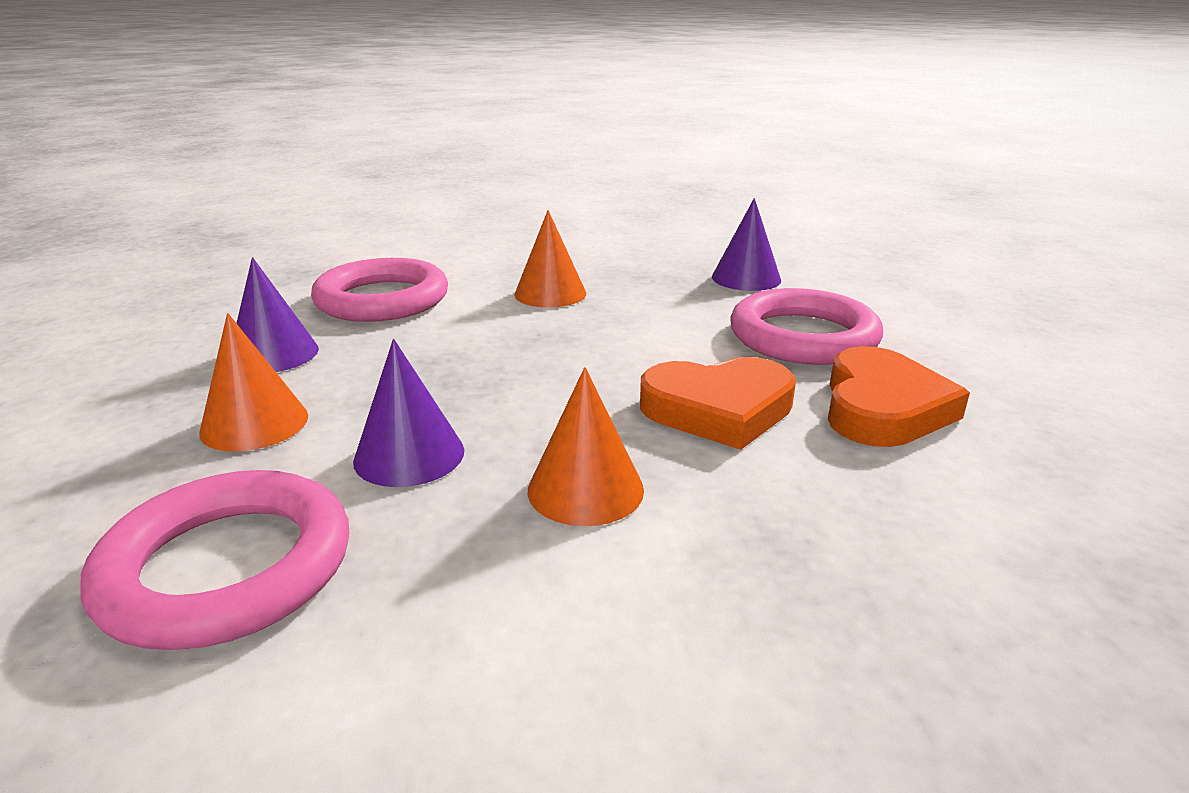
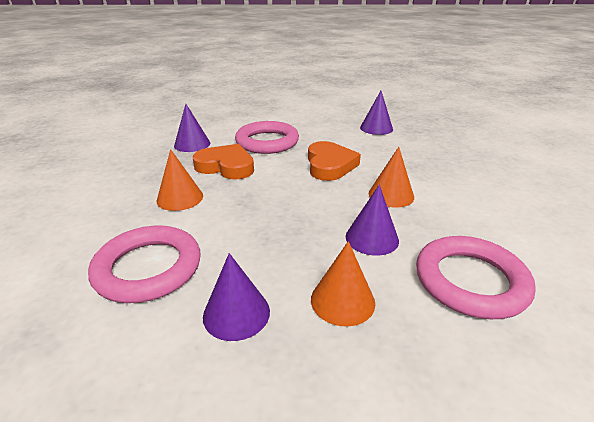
camera: 85 degrees left, 5 degrees up
(882, 408) = (329, 138): orange heart -> orange heart (226, 166)
(1045, 489) = (376, 128): none -> purple cone

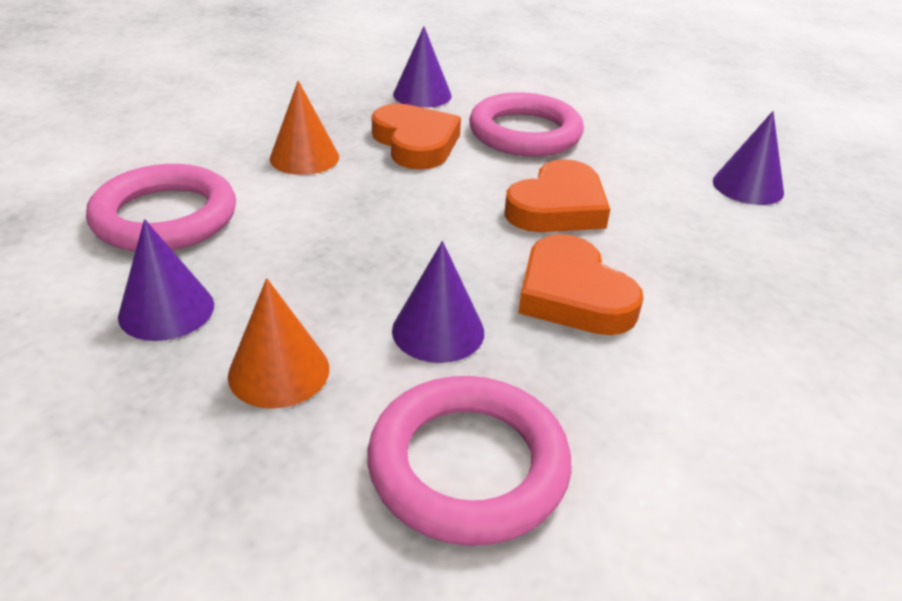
camera: 40 degrees right, 5 degrees up
(391, 195) = (573, 295): orange cone -> orange heart

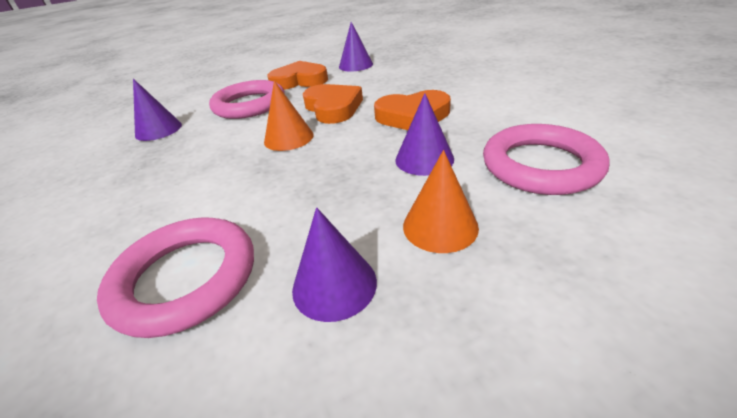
camera: 60 degrees left, 0 degrees up
(304, 157) = (179, 188): orange cone -> orange cone (288, 138)
(415, 143) = (217, 140): orange heart -> orange heart (299, 81)

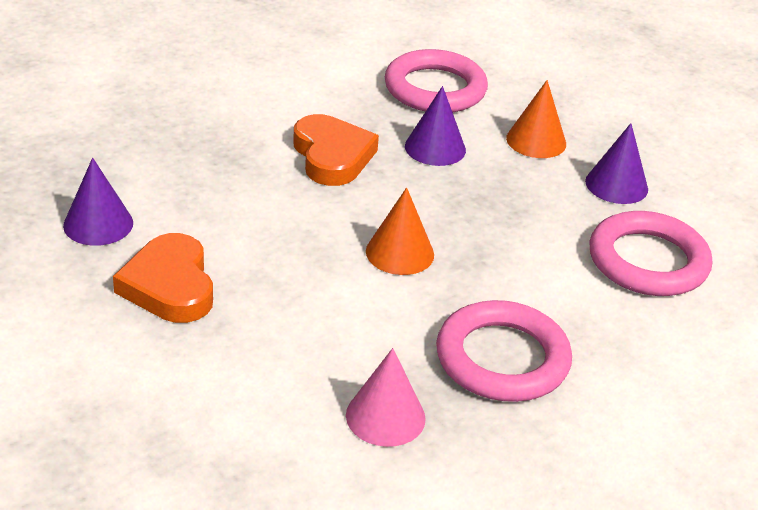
camera: 110 degrees left, 0 degrees up
(158, 130) = (385, 416): purple cone -> pink cone
(249, 105) = (282, 326): pink ring -> pink ring (502, 359)
(333, 108) = (301, 226): orange heart -> none

